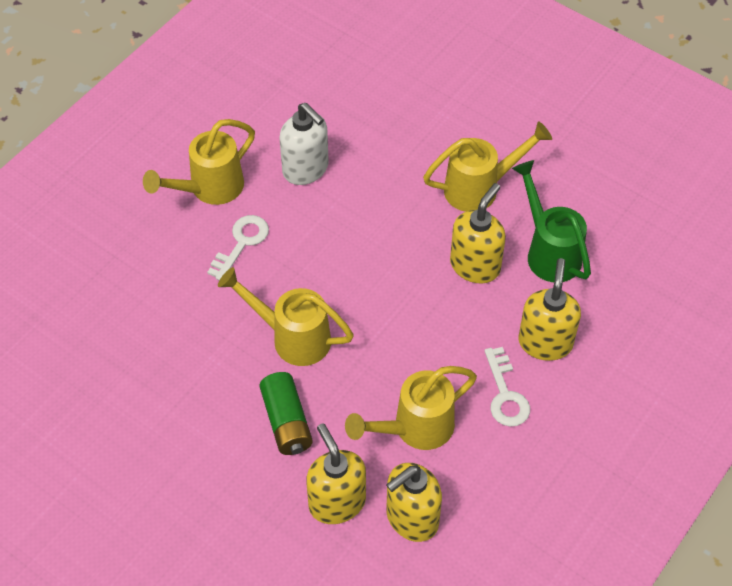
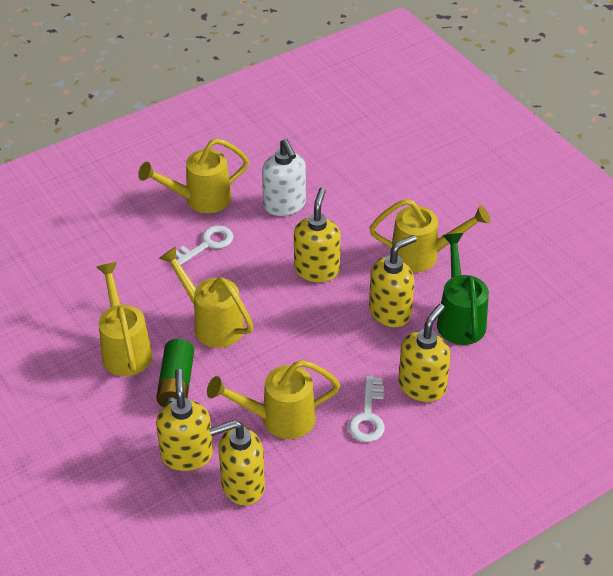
camera: 20 degrees right, 10 degrees down
(210, 397) = (125, 348): none -> yellow watering can
(376, 238) = (317, 270): none -> yellow soap dispenser

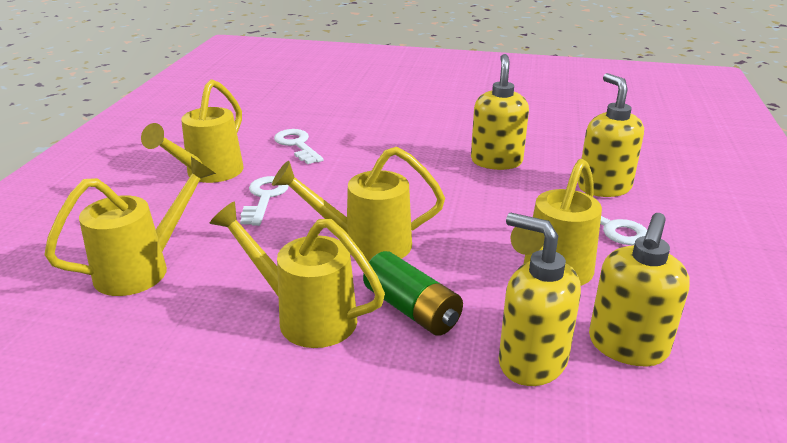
camera: 45 degrees left, 15 degrees down
(284, 205) = (297, 145): white soap dispenser -> white key
(317, 270) = (394, 166): yellow soap dispenser -> none
(423, 256) = (457, 124): yellow watering can -> yellow watering can (144, 268)
(459, 318) = (546, 141): green watering can -> none

